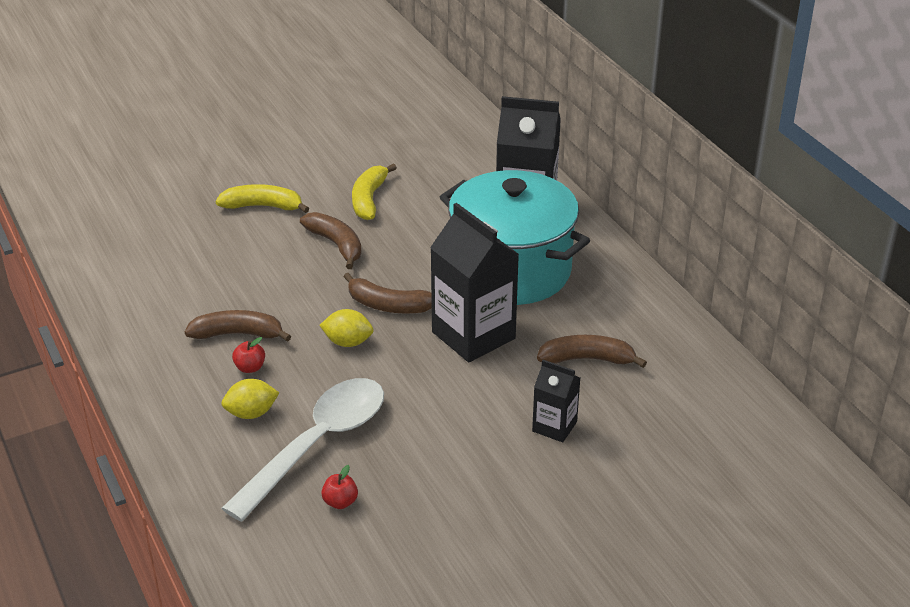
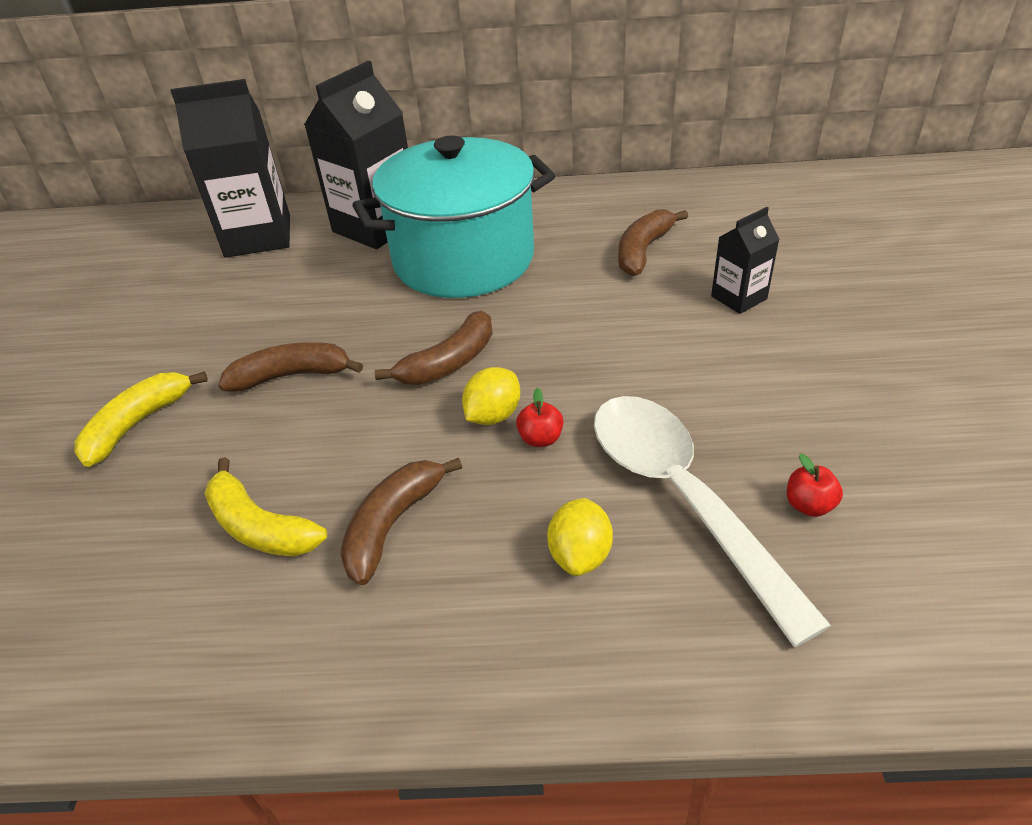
camera: 60 degrees left, 5 degrees up
(250, 368) = (477, 530): red apple -> red apple (540, 438)
(369, 199) = (233, 326): yellow banana -> yellow banana (260, 526)
(473, 335) = (553, 312): black carton -> black carton (258, 236)

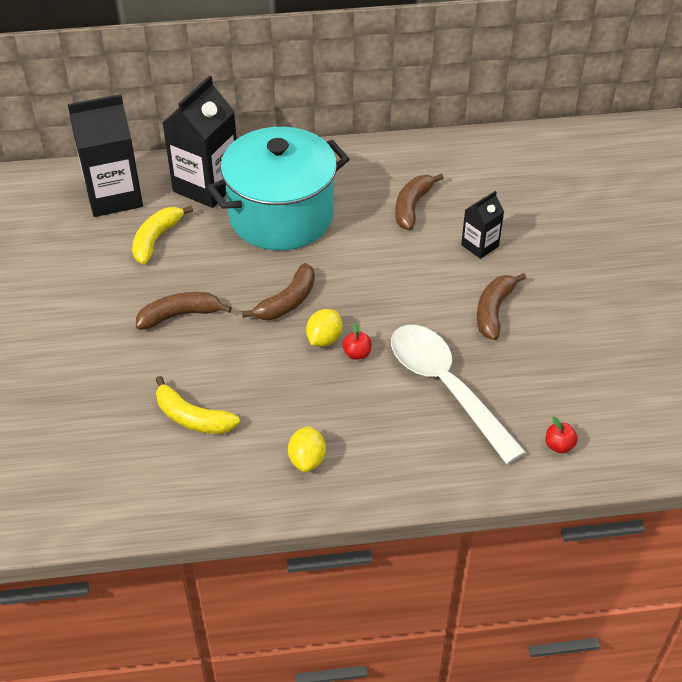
camera: 10 degrees left, 5 degrees up
(138, 424) = (84, 355): yellow banana -> yellow banana (156, 239)
(393, 524) = (275, 412): brown banana -> brown banana (494, 311)
(580, 555) = (389, 423): yellow lemon -> yellow lemon (307, 459)
(809, 505) = (518, 388): red apple -> red apple (559, 446)

